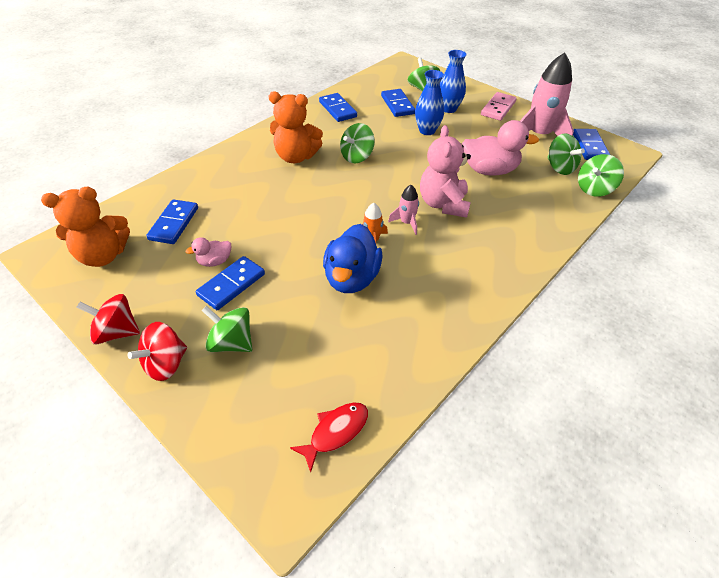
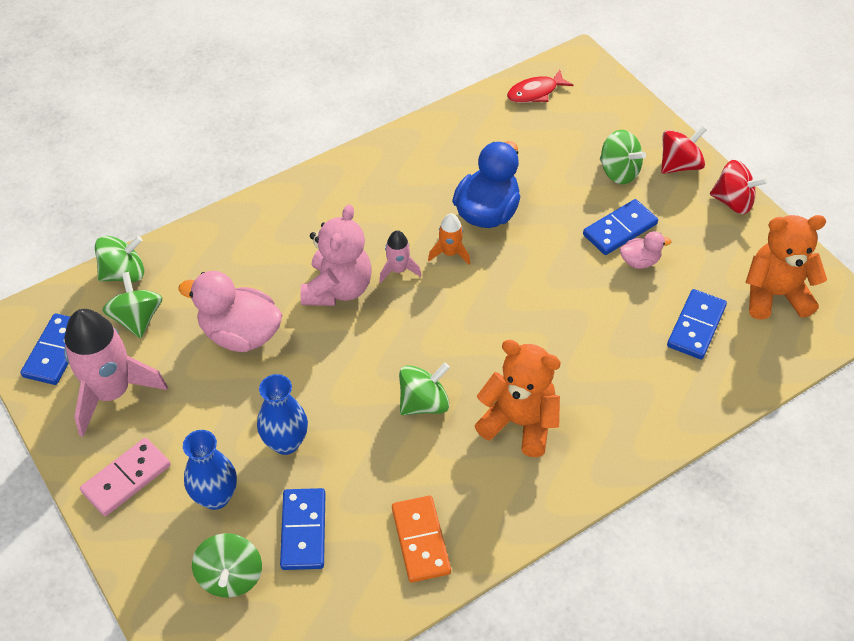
camera: 165 degrees left, 5 degrees up
(337, 109) = (421, 540): blue domino -> orange domino

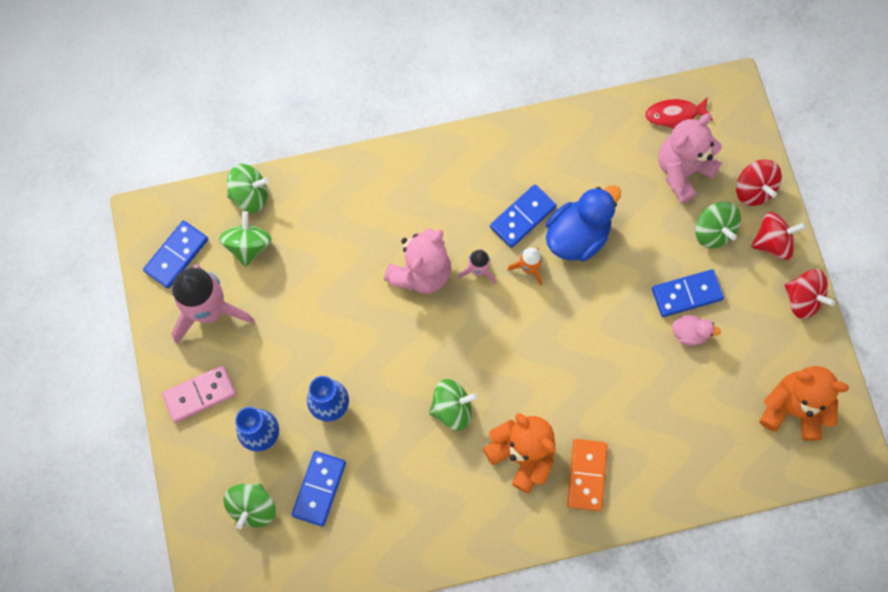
camera: 20 degrees right, 20 degrees up
(240, 334) = (326, 290): pink duck -> none
(421, 540) = (405, 530): orange domino -> orange domino (587, 475)
(565, 133) = (682, 171): none -> pink teddy bear
(639, 129) = (753, 190): none -> red spinning top
(696, 326) = (709, 416): blue domino -> blue domino (523, 217)

